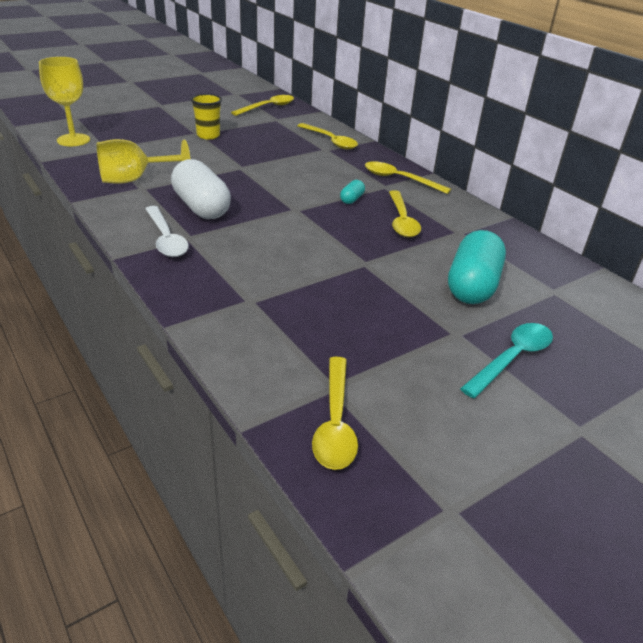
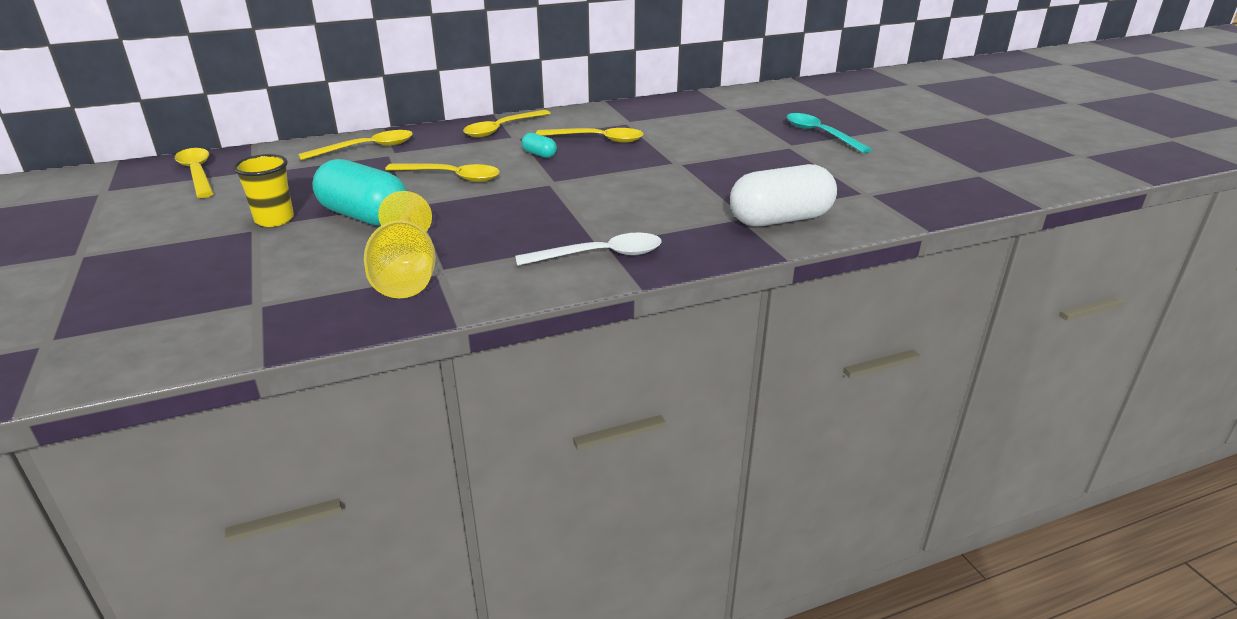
camera: 75 degrees left, 5 degrees down
(73, 140) = (181, 337): yellow goblet -> none
(201, 207) = (522, 232): white capsule -> white capsule (780, 219)
(335, 422) = (908, 197): yellow spoon -> yellow spoon (451, 177)
(472, 286) = (721, 131): turquoise capsule -> turquoise capsule (365, 216)

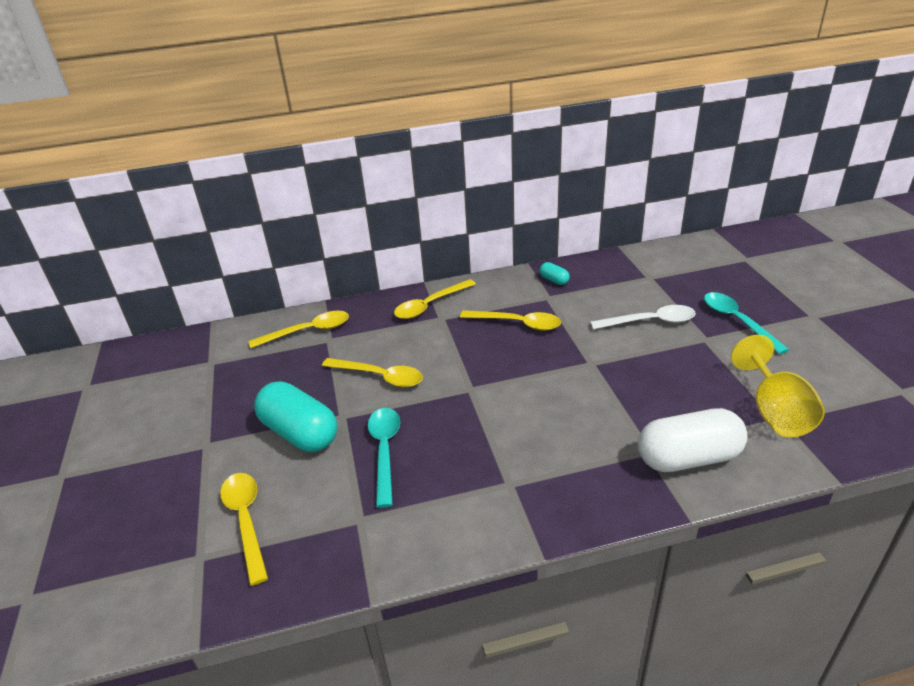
camera: 10 degrees right, 5 degrees up
(197, 173) = (163, 363): yellow spoon -> yellow spoon (246, 521)
(274, 219) = (222, 434): yellow cup -> none
(405, 276) = (329, 526): yellow goblet -> yellow goblet (774, 411)
(462, 225) = (385, 451): none -> turquoise spoon
(539, 154) = (462, 345): turquoise capsule -> turquoise capsule (554, 280)
(600, 255) = (508, 505): white spoon -> white spoon (650, 322)

